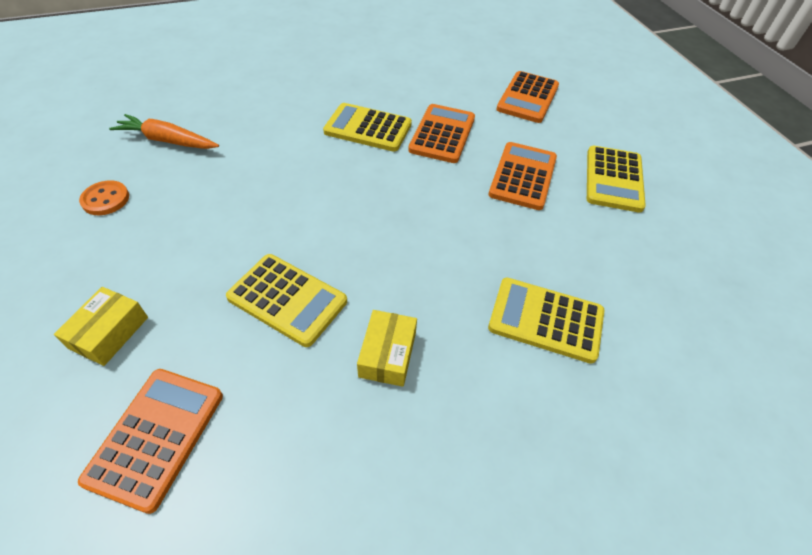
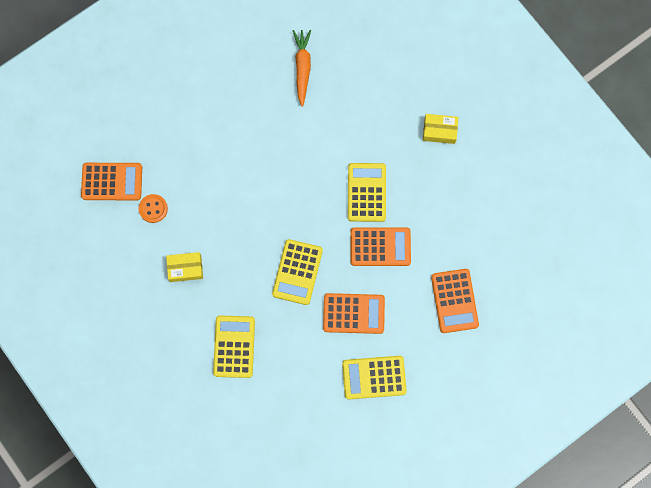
camera: 75 degrees right, 25 degrees up
(105, 199) = (238, 66): orange button -> orange button (153, 209)
(109, 333) = (154, 128): yellow box -> yellow box (439, 131)
(287, 300) = (202, 204): yellow calculator -> yellow calculator (297, 272)
(527, 98) = (454, 301): orange calculator -> orange calculator turned 105 degrees counterclockwise

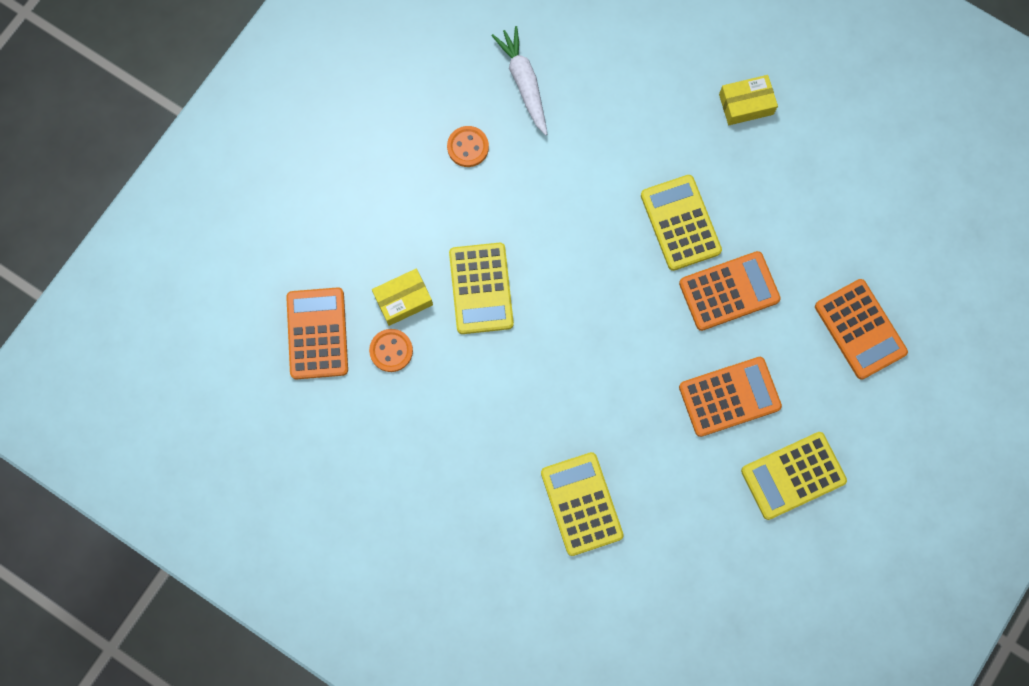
camera: 20 degrees left, 0 degrees up
(112, 182) = (317, 333): orange calculator -> orange calculator turned 75 degrees counterclockwise
(185, 268) = (469, 418): yellow box -> yellow box (403, 300)
(251, 97) = (468, 147): none -> orange button
(297, 272) = (628, 367): yellow calculator -> yellow calculator (481, 288)
(302, 68) = (524, 83): orange carrot -> white carrot

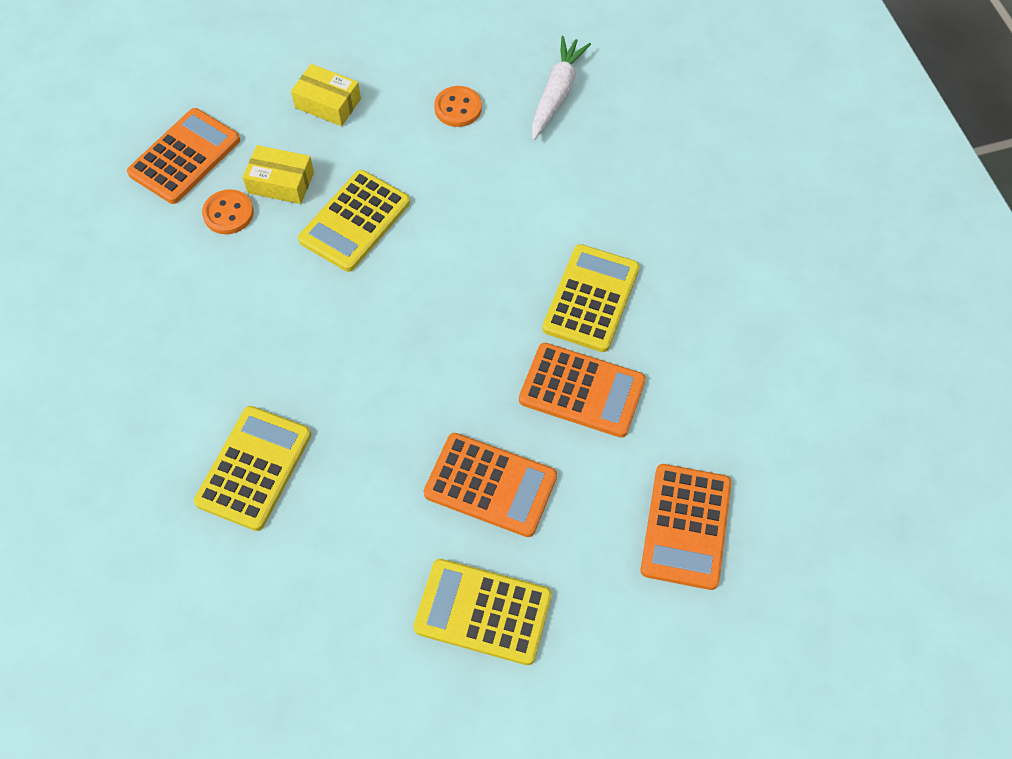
camera: 40 degrees right, 15 degrees down
(746, 104) = (751, 245): yellow box -> yellow box (328, 103)

